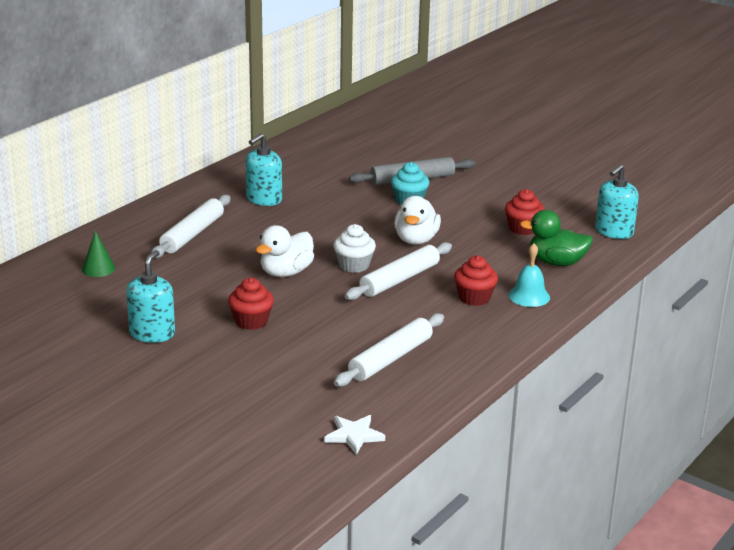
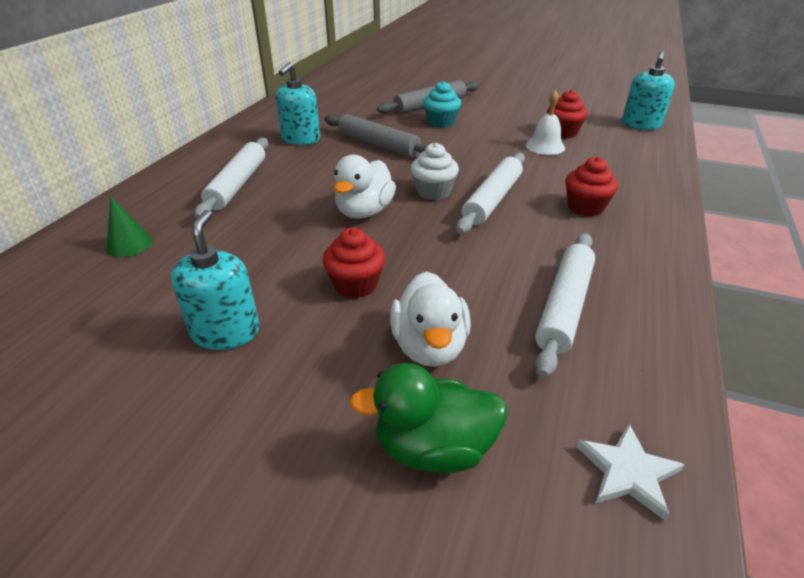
camera: 15 degrees left, 10 degrees up
(333, 215) = (378, 145): none -> grey rolling pin
(416, 240) = (476, 156): white duck -> white duck (429, 346)
(491, 240) = (545, 146): none -> white bell
(529, 296) = (635, 196): turquoise bell -> none
(556, 262) = (624, 158): green duck -> green duck (434, 448)

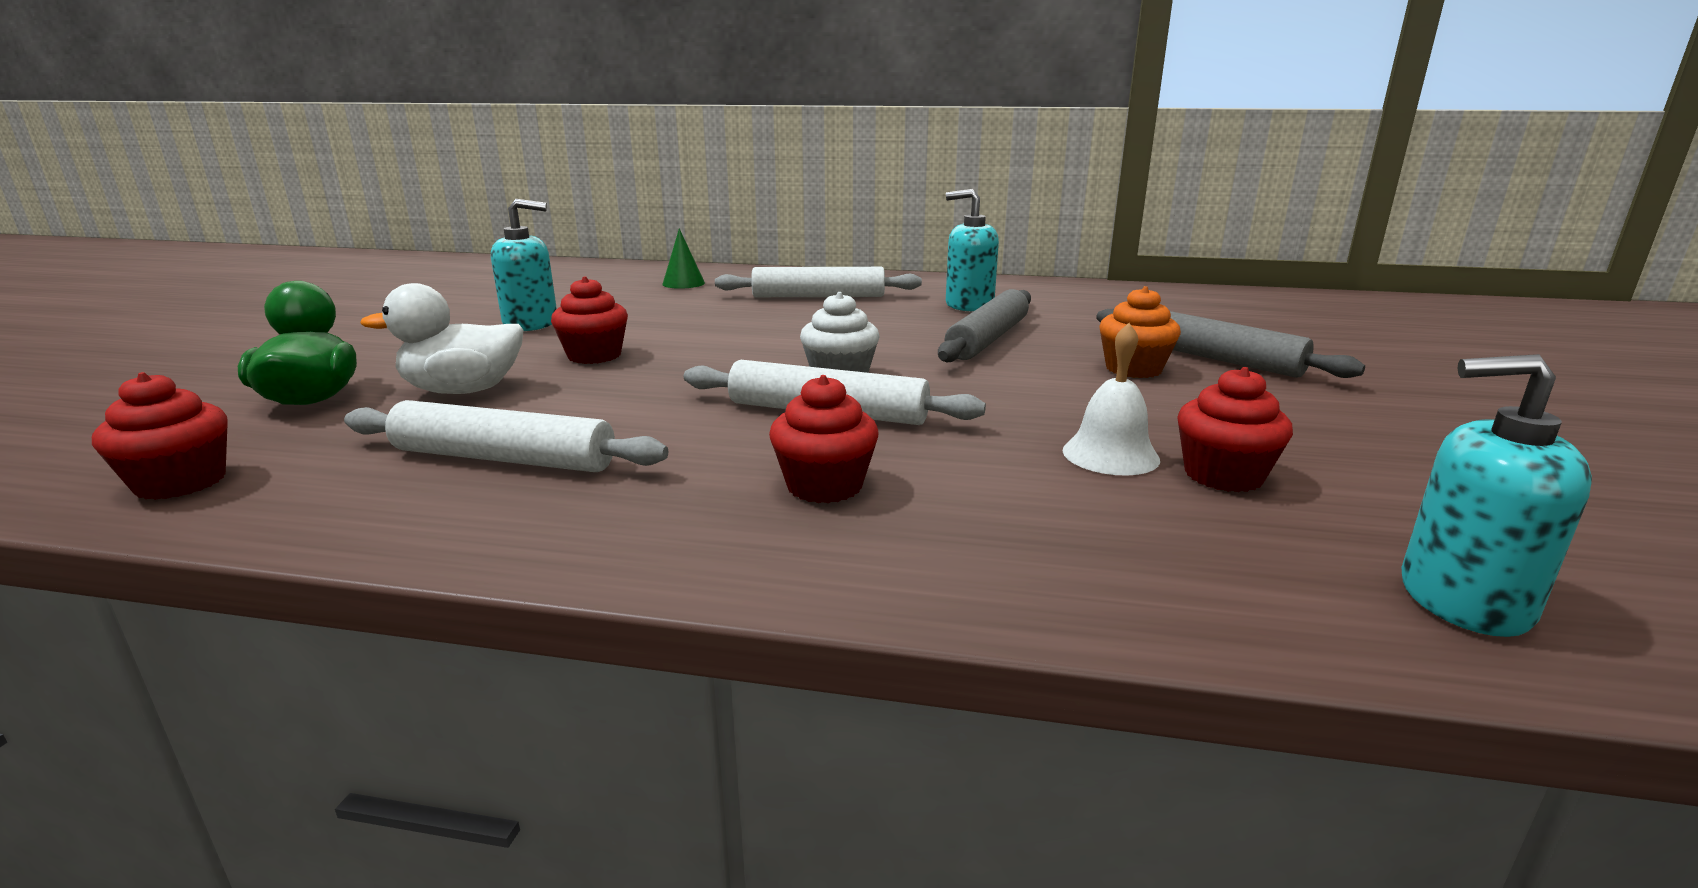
camera: 80 degrees right, 15 degrees down
(364, 212) = (766, 347): white duck -> none
(441, 122) = (1133, 369): turquoise cupcake -> orange cupcake
(627, 472) = (181, 482): white star -> red cupcake

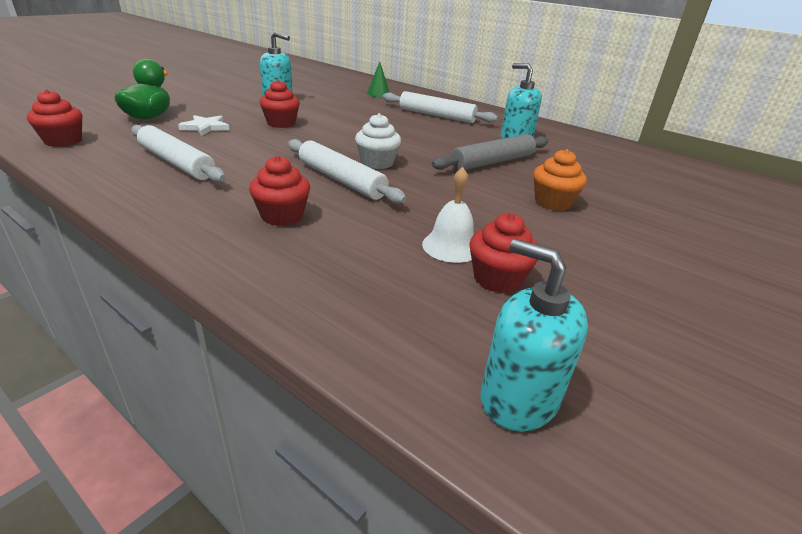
camera: 25 degrees right, 10 degrees up
(463, 391) = (205, 127): white duck -> white star
(1214, 358) = (620, 210): grey rolling pin -> none

